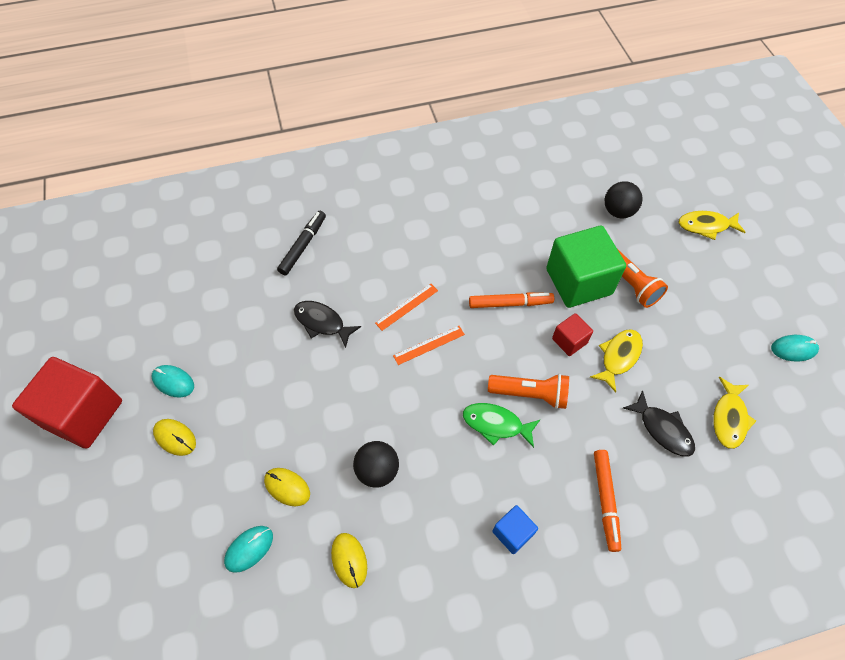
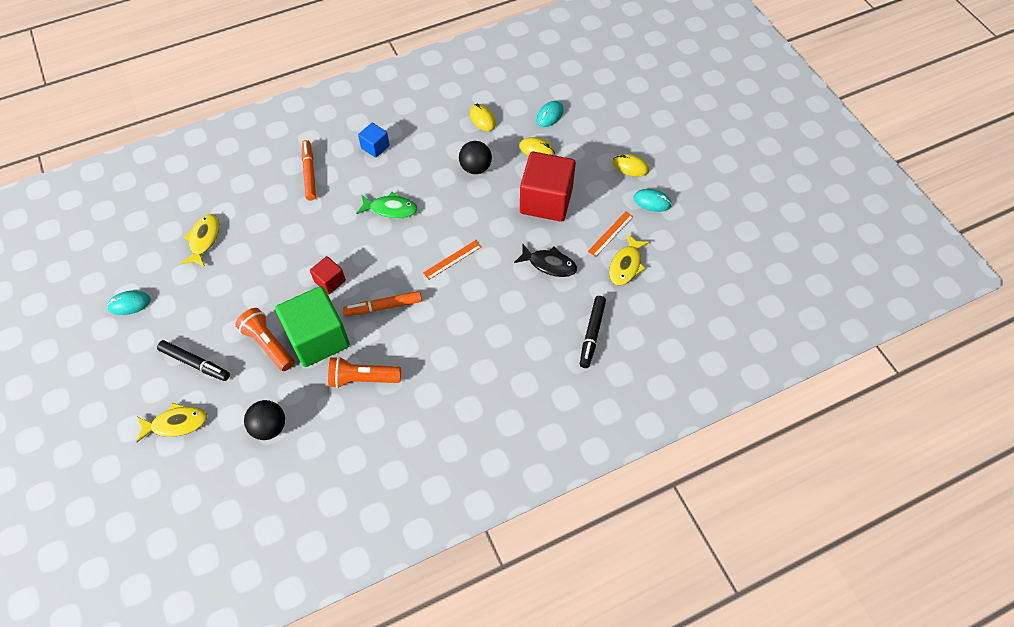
camera: 170 degrees right, 0 degrees up
(83, 414) = (707, 171): red cube -> red cube (546, 201)
(407, 306) = (478, 289): orange ruler -> orange ruler (610, 234)
(530, 394) = (364, 234): orange flashlight -> orange flashlight (363, 378)
(618, 357) = (287, 274): yellow fish -> yellow fish (626, 265)
(662, 429) = (259, 224): black fish -> none
(702, 276) = (195, 363): none -> black marker

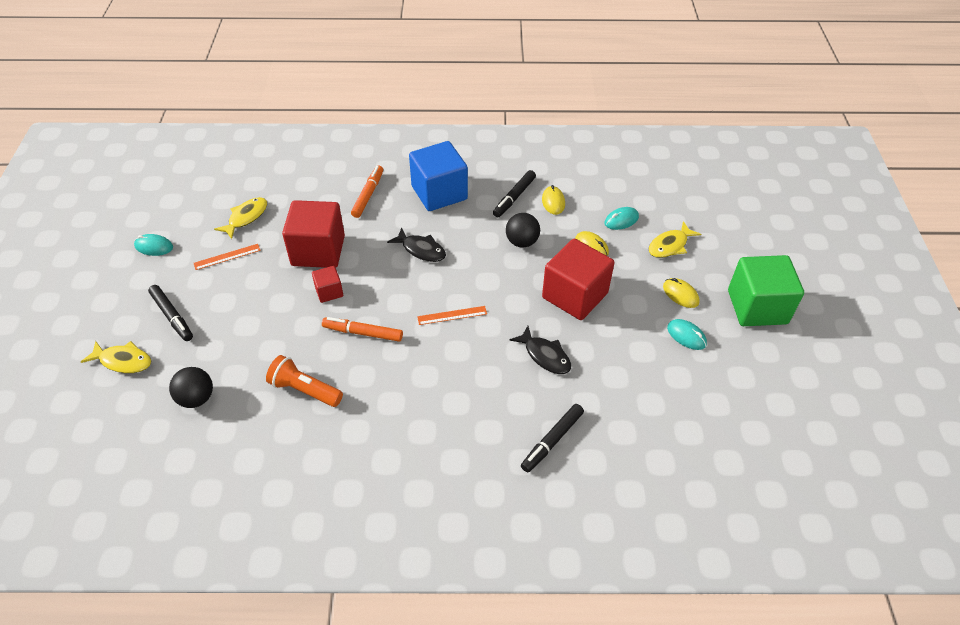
camera: 25 degrees right, 10 degrees down
(268, 344) = (242, 325): orange flashlight -> none
(295, 246) = (318, 251): none -> red cube
(318, 338) = (288, 337): green cube -> green cube (757, 307)
(375, 147) = (439, 193): blue cube -> blue cube, size x2.08
(391, 209) = (421, 250): green fish -> black fish
(446, 127) = (514, 197): none -> black marker
(610, 234) = (625, 350): orange ruler -> orange ruler (227, 256)
(626, 265) = (625, 387): yellow fish -> yellow fish (670, 245)

